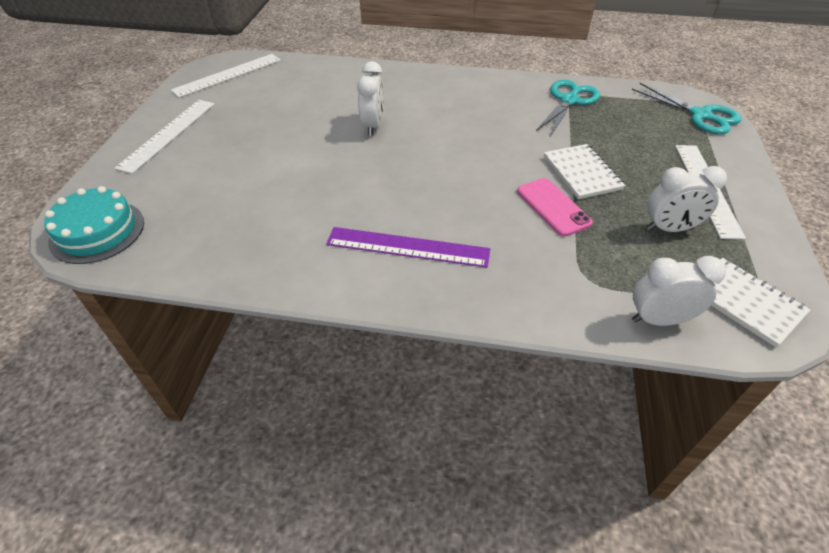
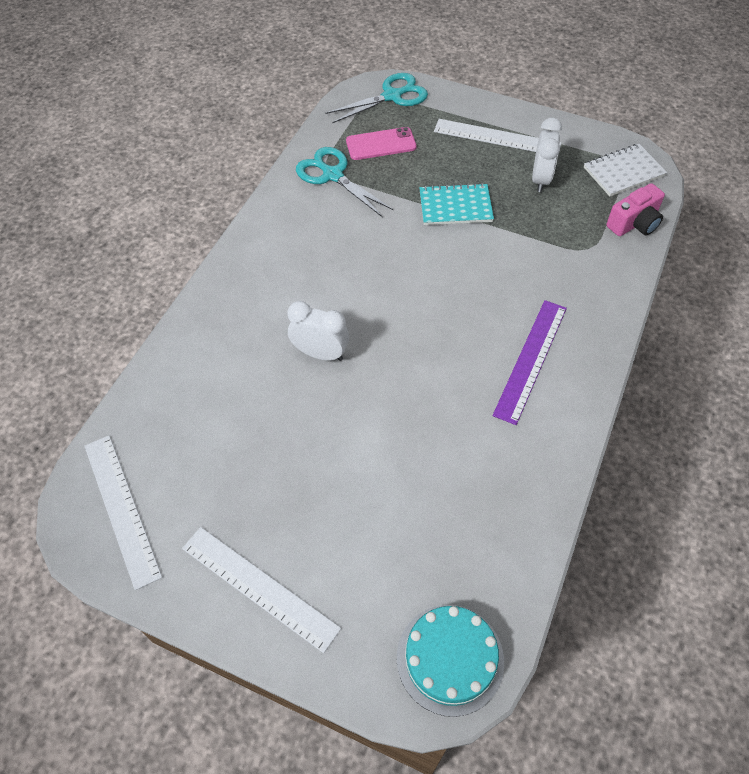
camera: 75 degrees left, 10 degrees up
(553, 207) = (498, 241): pink phone -> pink phone (381, 144)
(582, 173) = (455, 206): white notebook -> turquoise notebook
(659, 319) = (634, 223): white clock -> pink camera

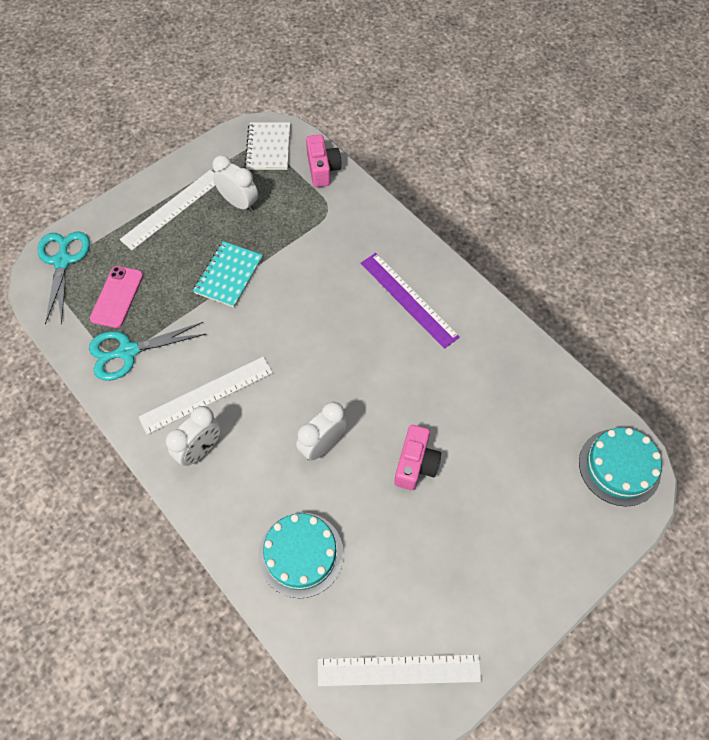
camera: 65 degrees left, 5 degrees up
(202, 381) = (301, 554): none -> turquoise cake
(259, 587) = (517, 578): white ruler -> white ruler (206, 394)
(267, 265) = (200, 450): none -> white clock
(341, 441) = (415, 464): none -> pink camera

